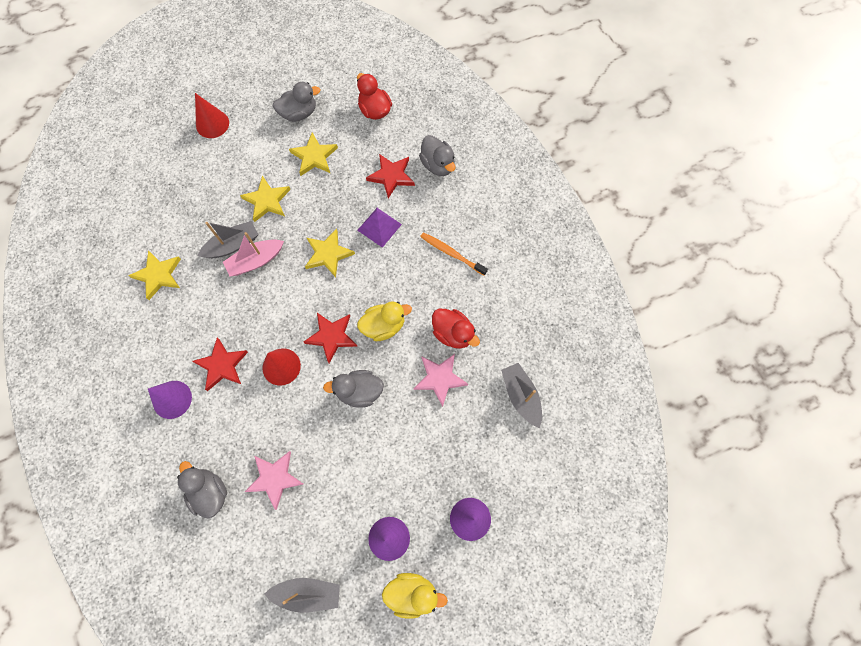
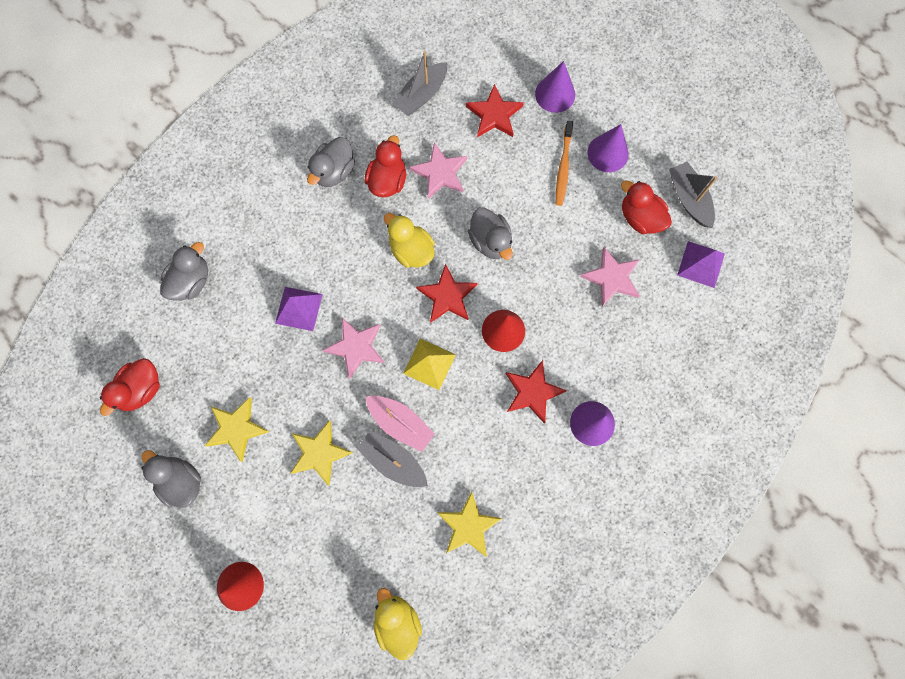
camera: 115 degrees left, 5 degrees up
(209, 492) = (656, 332): grey duck -> grey duck (334, 171)
(243, 568) = (701, 264): none -> purple pyramid
(287, 300) = (429, 364): none -> yellow pyramid
(314, 534) = (640, 218): none -> red duck
(328, 254) = (356, 347): yellow star -> pink star
(391, 176) = (227, 326): red star -> red star (494, 115)
(412, 593) = (640, 115): yellow duck -> yellow duck (397, 621)
(451, 253) = (298, 219): orange toothbrush -> orange toothbrush (563, 167)

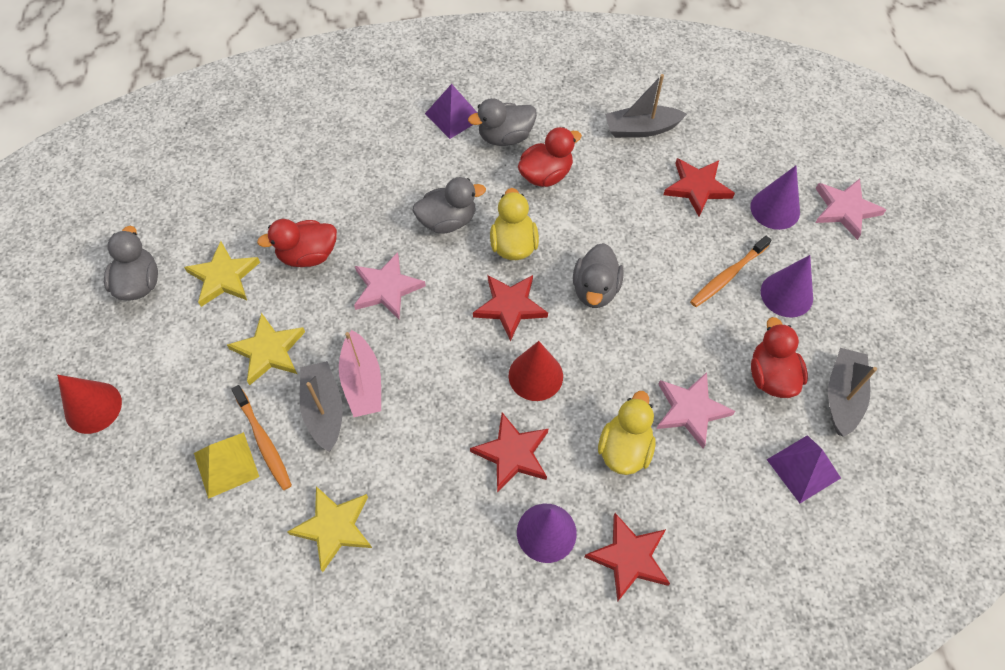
camera: 40 degrees right, 15 degrees down
(141, 389) = (184, 190): red duck -> red duck (308, 255)
(191, 281) = (305, 139): grey duck -> grey duck (447, 221)
(299, 308) = (370, 221): purple pyramid -> purple pyramid (454, 116)
(375, 512) = (264, 441): none -> orange toothbrush
(397, 621) = (185, 559): yellow duck -> yellow duck (624, 449)
(429, 364) = (438, 352): yellow pyramid -> yellow pyramid (226, 465)
(440, 173) = (600, 201): pink star -> pink star (845, 209)
(649, 399) = (629, 558): none -> red star

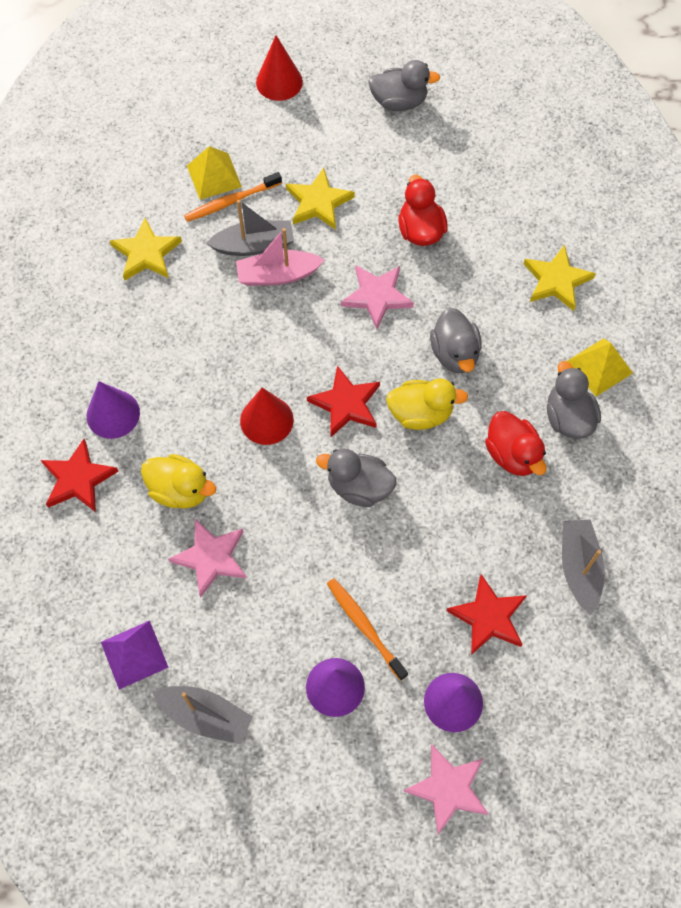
camera: 95 degrees right, 5 degrees up
(224, 277) = (401, 164): yellow star -> yellow star (556, 280)
(454, 116) = (599, 367): purple pyramid -> yellow pyramid
(512, 453) = (190, 393): red star -> none
(771, 376) = (238, 646): red duck -> none

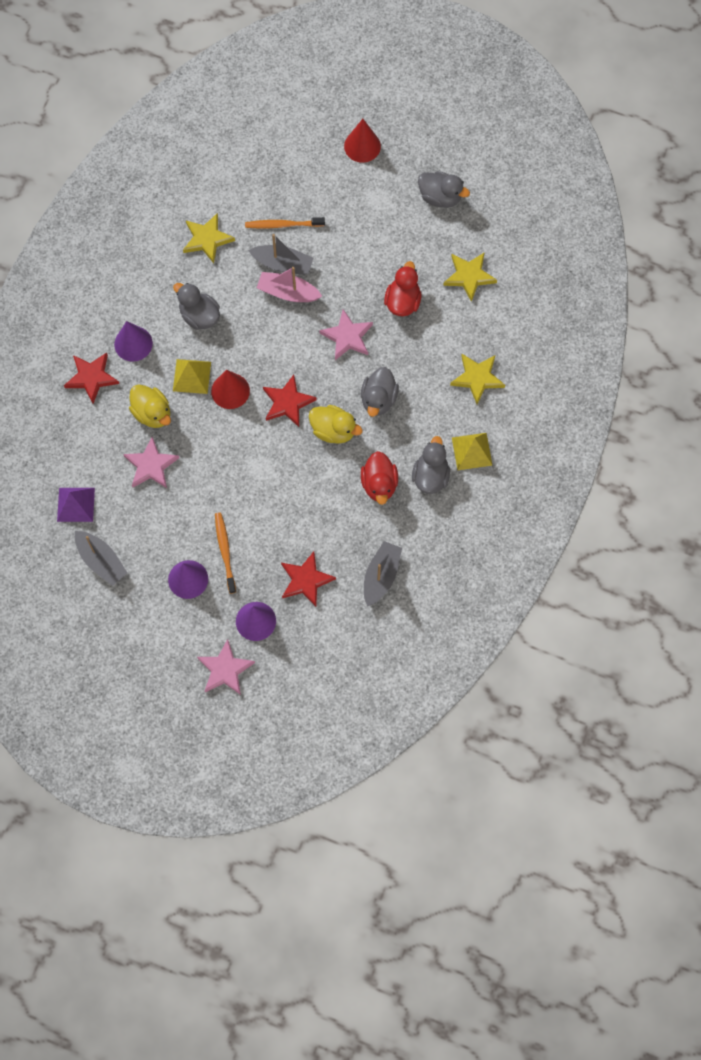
camera: 25 degrees right, 5 degrees up
(214, 176) = (280, 200): yellow pyramid -> yellow pyramid (191, 376)
(318, 202) = (343, 251): yellow star -> yellow star (469, 276)
(359, 487) = (267, 461): grey duck -> grey duck (199, 316)

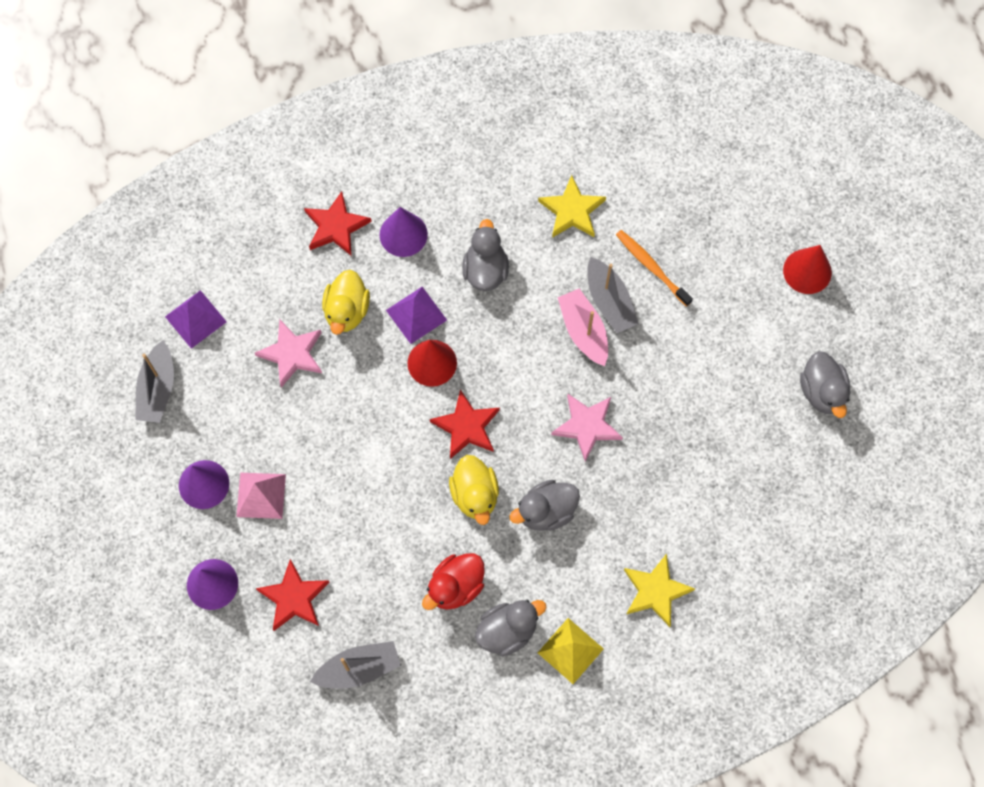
camera: 50 degrees right, 0 degrees up
(191, 376) = (416, 315): yellow pyramid -> purple pyramid
(225, 551) = (261, 495): orange toothbrush -> pink pyramid
(225, 669) = (139, 596): pink star -> none
(402, 301) = (673, 448): red duck -> none
(469, 276) = (761, 491): yellow star -> none

